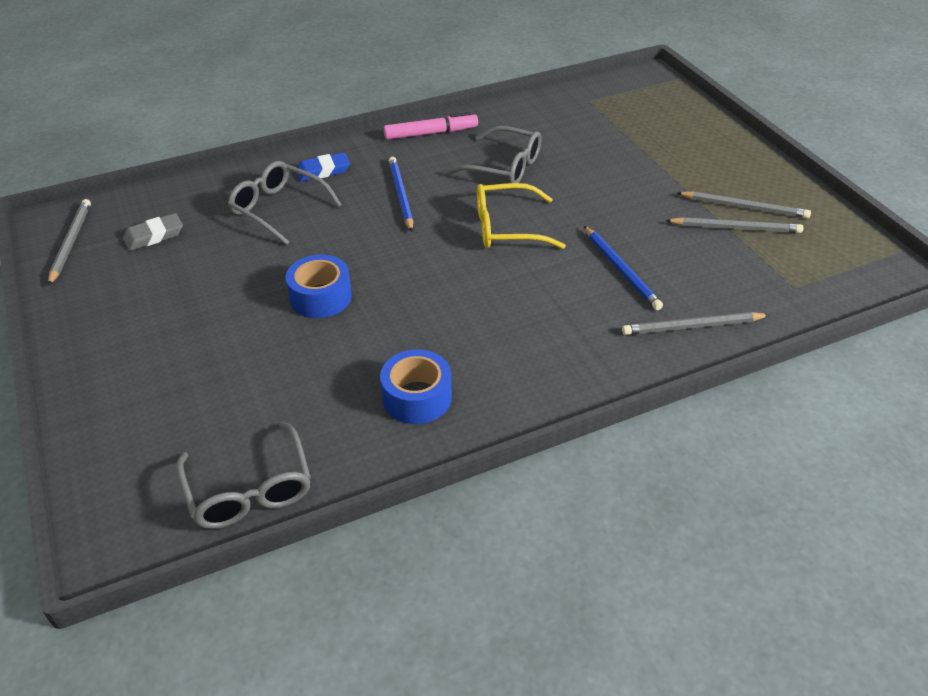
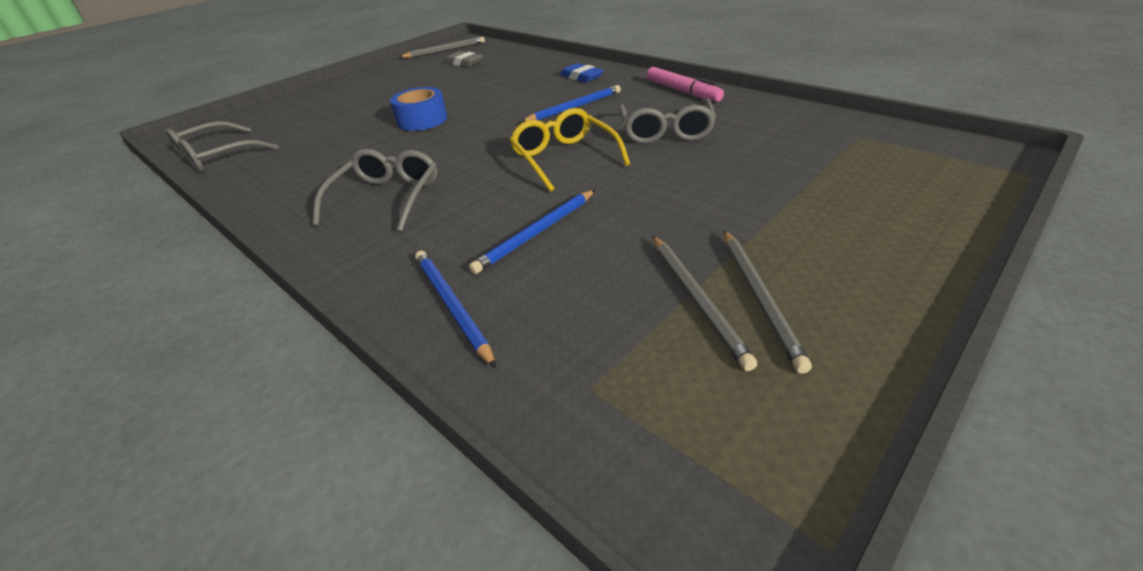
camera: 70 degrees right, 5 degrees down
(279, 209) = (519, 80): grey glasses -> grey glasses (386, 198)
(417, 397) = (310, 183): blue tape -> none
(692, 327) = (452, 306): grey pencil -> blue pencil

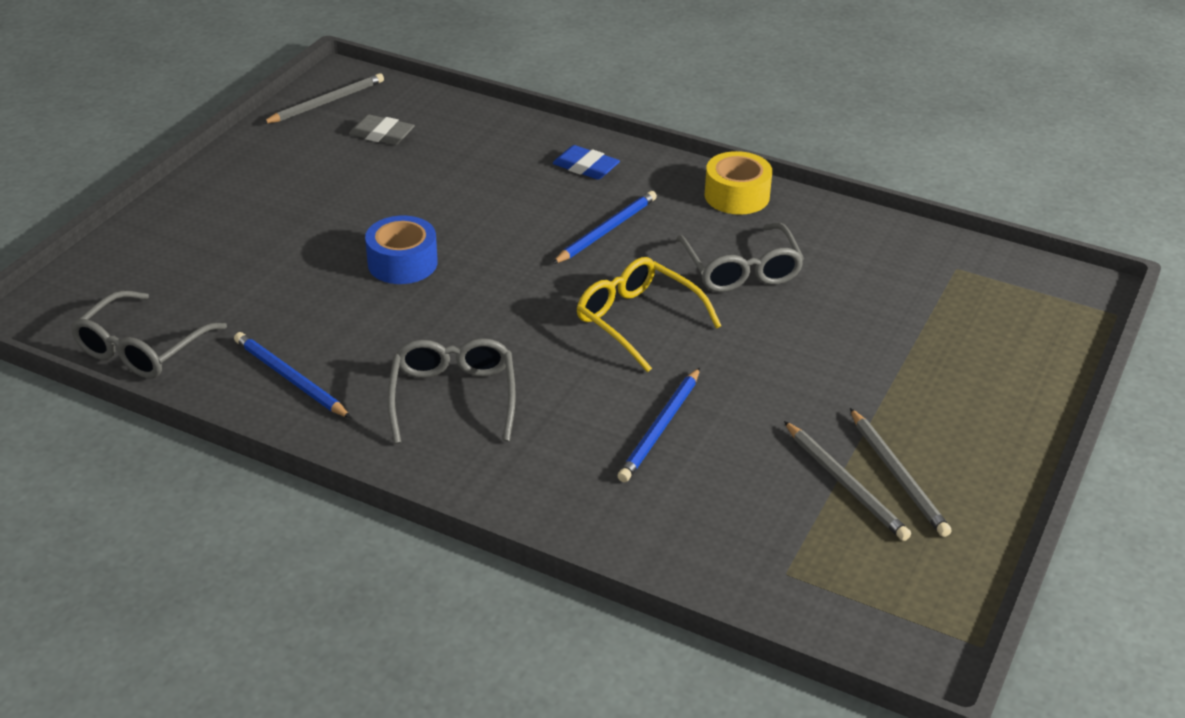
camera: 20 degrees left, 0 degrees up
(452, 306) = (622, 518): blue pencil -> blue pencil (290, 378)
(682, 91) = (737, 196): pink marker -> yellow tape

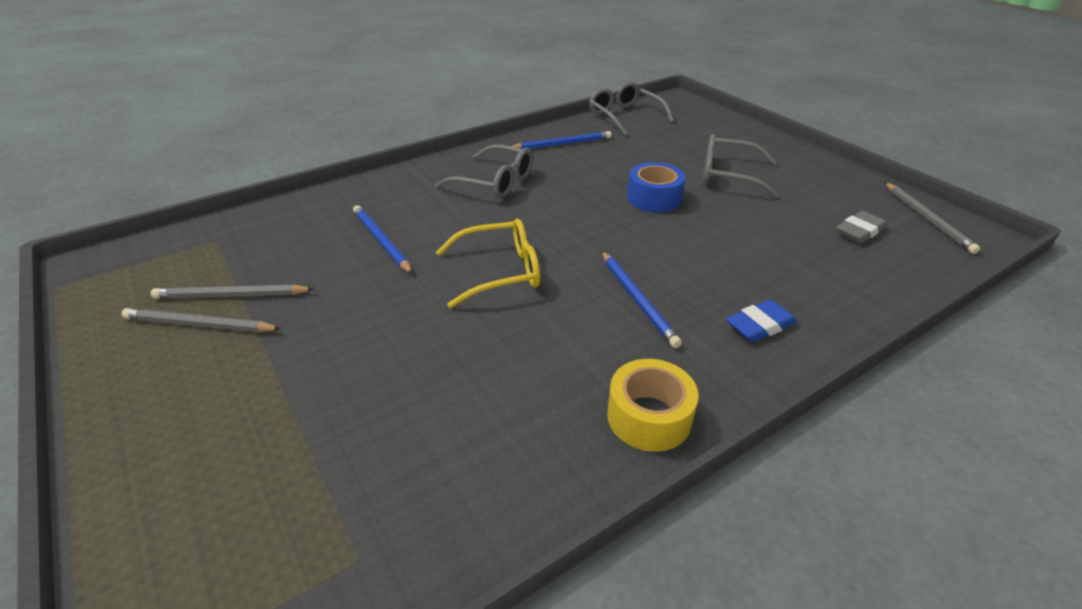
camera: 120 degrees right, 0 degrees up
(741, 269) = (515, 358): grey glasses -> grey glasses (728, 175)

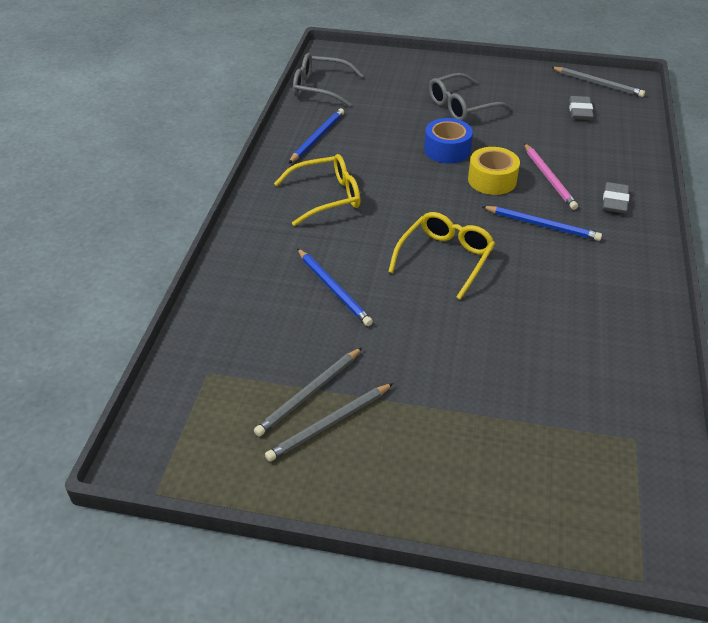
camera: 45 degrees left, 5 degrees up
(381, 241) = (333, 289): blue pencil -> blue pencil turned 135 degrees counterclockwise
(494, 182) = (326, 197): grey glasses -> yellow glasses
(649, 417) = (640, 284): yellow tape -> yellow tape (492, 180)
(717, 267) = (549, 178): none -> pink pencil
(760, 325) = (614, 201): blue eraser -> grey eraser

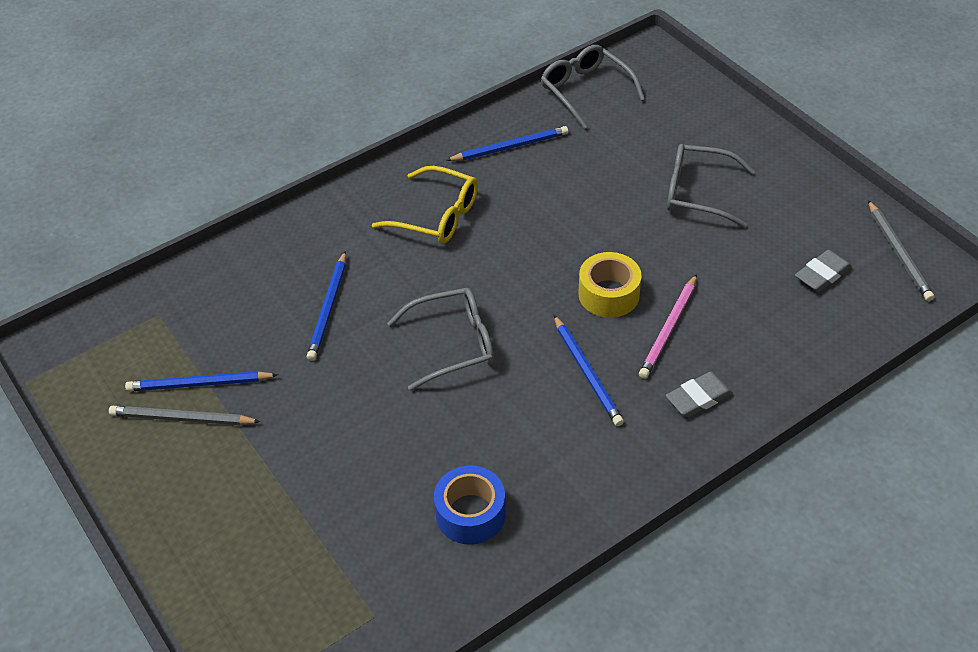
camera: 45 degrees right, 5 degrees up
(309, 393) = (199, 384): grey pencil -> blue pencil
(445, 258) = (453, 344): yellow glasses -> grey glasses
(447, 150) = (612, 234): blue tape -> blue tape (470, 513)

